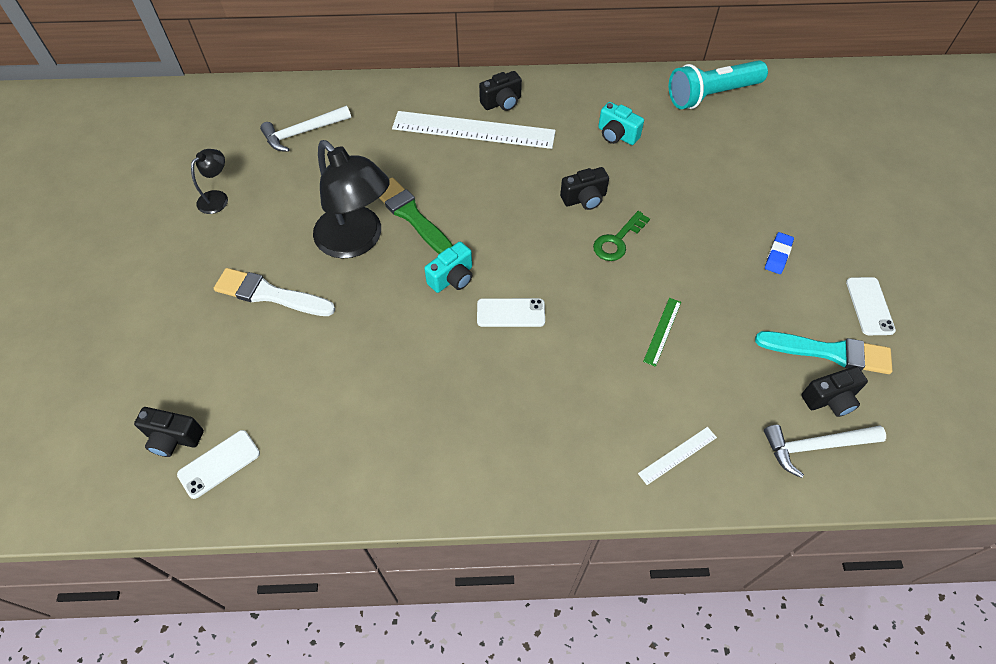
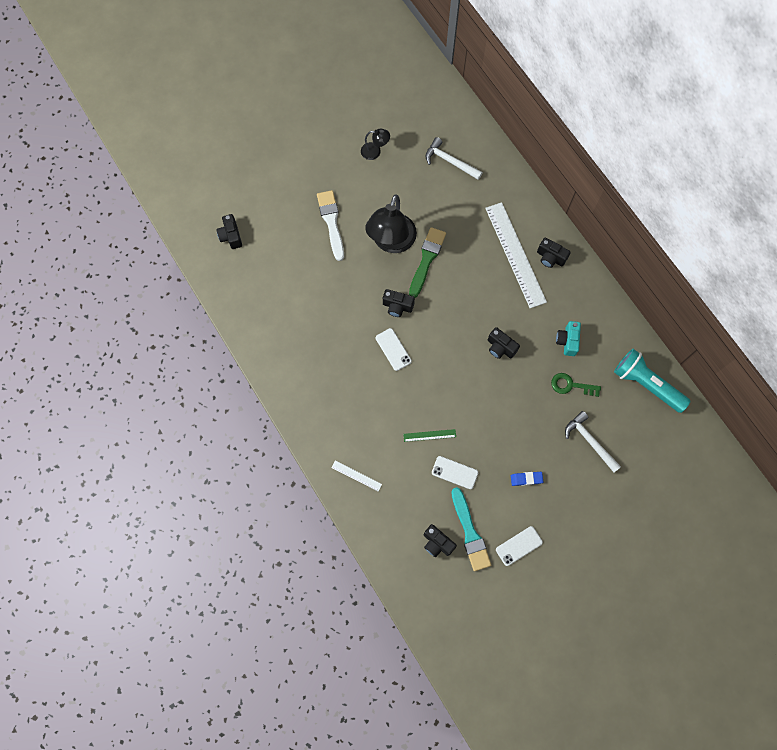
camera: 60 degrees right, 15 degrees up
(219, 464) = (230, 265): white phone -> white phone (454, 472)
(452, 278) = (397, 306): turquoise camera -> black camera
(617, 241) = (479, 382): green key -> green key (571, 385)
(815, 446) = (402, 545): white hammer -> white hammer (589, 441)

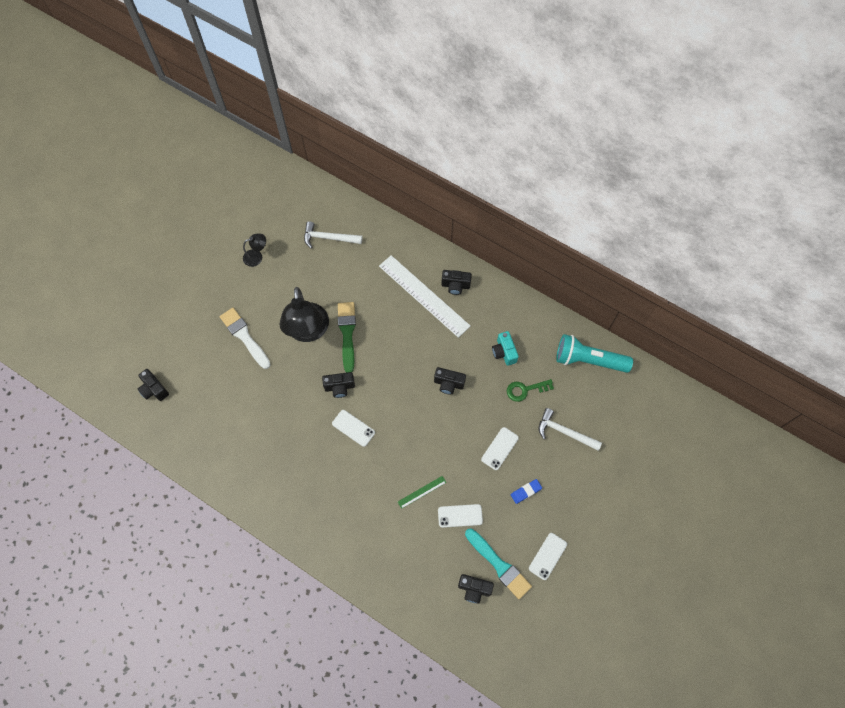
camera: 25 degrees left, 5 degrees down
(356, 476) = (372, 561): white ruler -> none
(520, 428) = (499, 448): none -> white phone

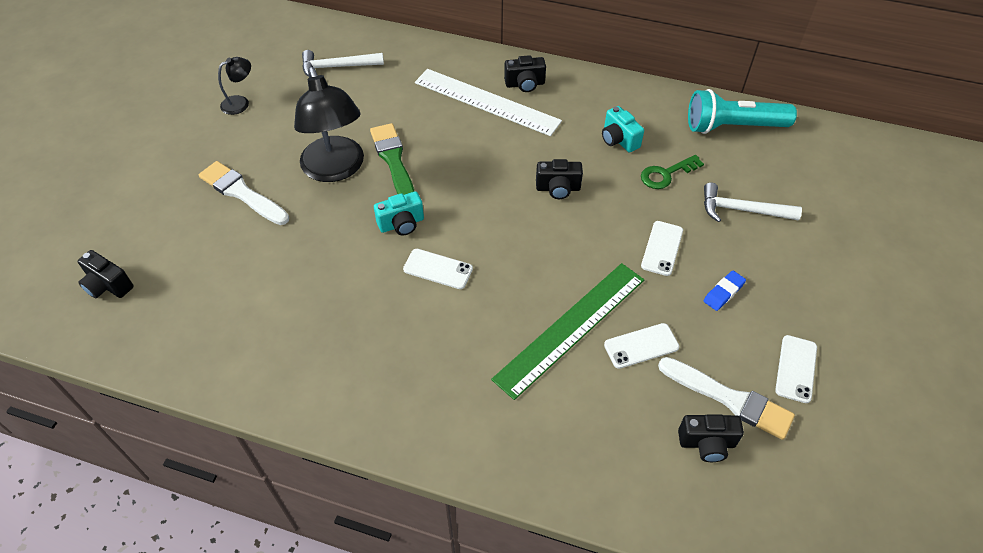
camera: 15 degrees left, 15 degrees down
(339, 387) = (401, 224): black camera -> turquoise camera
(422, 492) = (571, 328): green ruler -> green ruler, size x2.35
(499, 565) = (729, 399): turquoise brush -> white brush

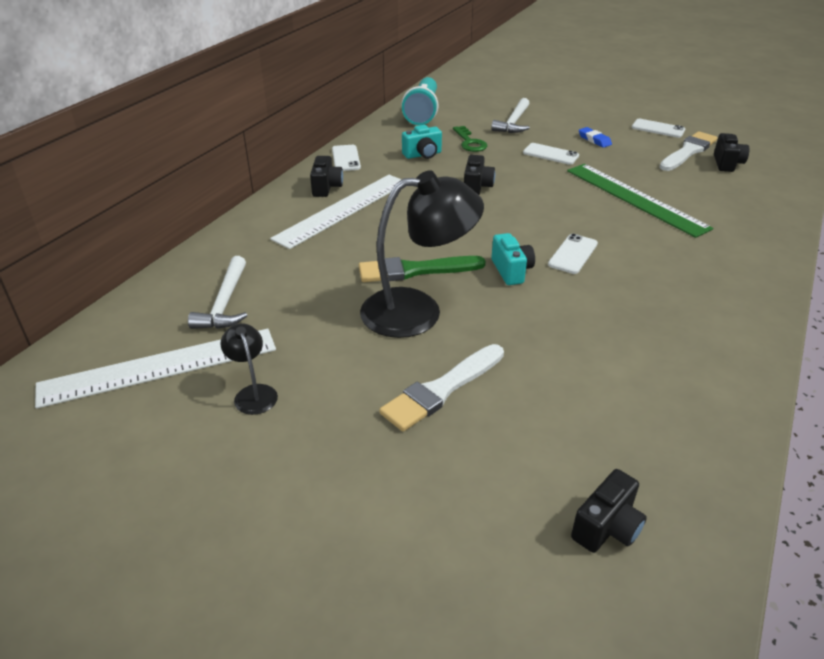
camera: 80 degrees left, 15 degrees down
(266, 56) = (159, 367): none -> white ruler
(641, 346) = (648, 174): white phone -> white phone (346, 158)

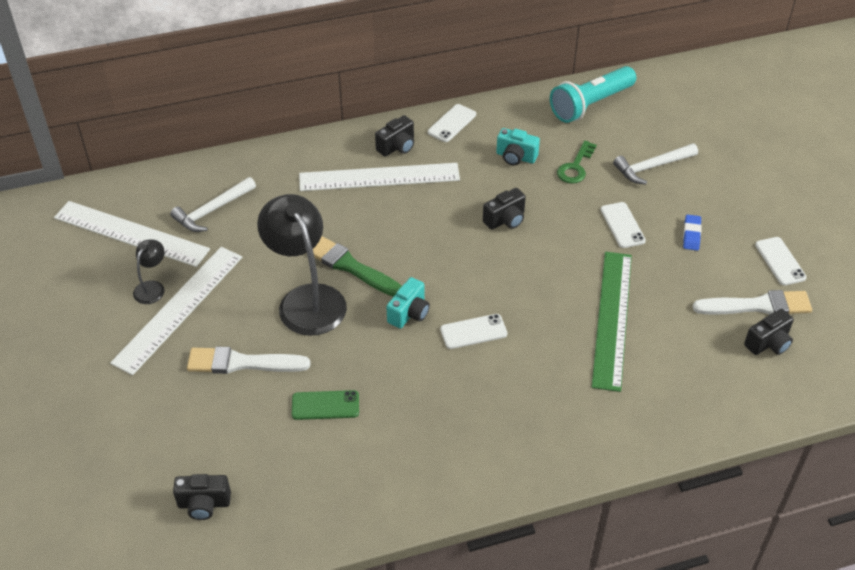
camera: 45 degrees right, 10 degrees up
(309, 391) = (179, 308): none -> white ruler
(418, 311) = (306, 299): black lamp -> black lamp turned 150 degrees counterclockwise
(562, 368) = (325, 405): none -> green phone

